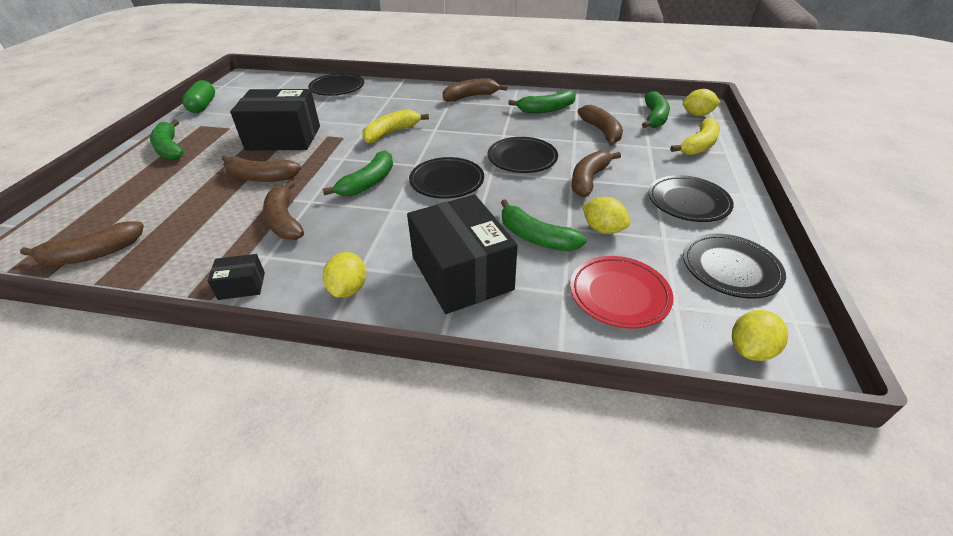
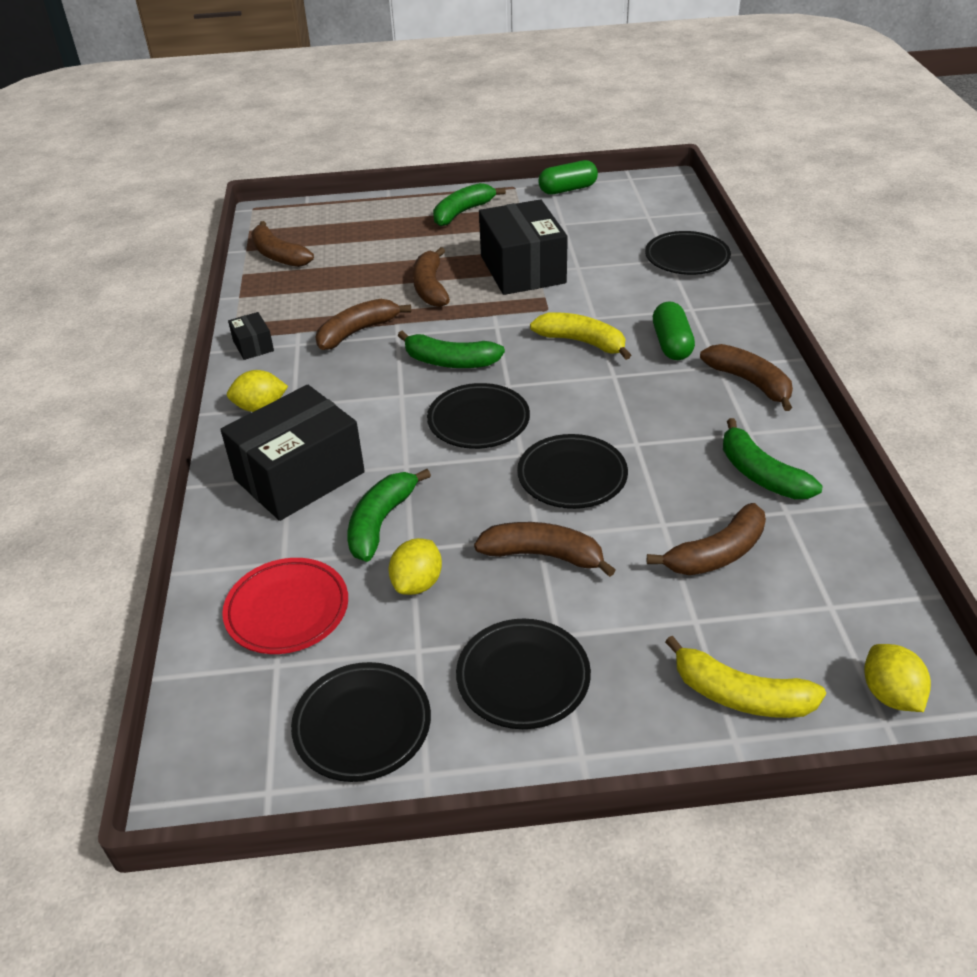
camera: 75 degrees right, 0 degrees up
(418, 108) = (671, 344): none -> green capsule
(654, 117) = (826, 624): green banana -> none
(750, 349) = (211, 737): yellow lemon -> none

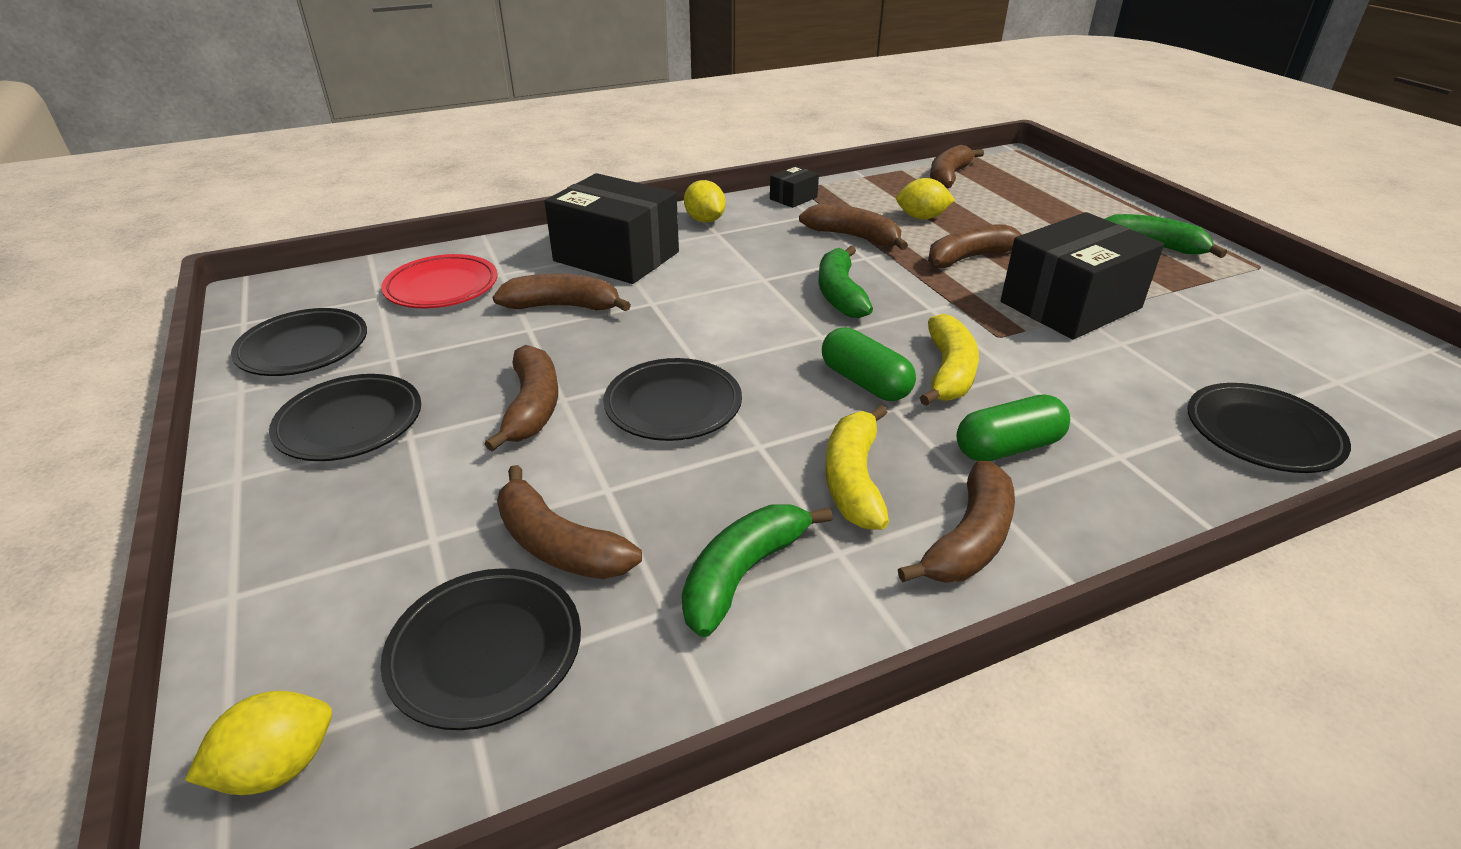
camera: 70 degrees right, 5 degrees down
(381, 522) = (563, 306): green banana -> brown banana
(417, 583) = (481, 341): yellow lemon -> yellow lemon (921, 218)
(478, 421) = (744, 329): black plate -> black plate (485, 651)
(567, 189) = (1313, 304): green capsule -> green capsule (865, 382)
(740, 695) = (302, 594): yellow banana -> yellow banana (853, 479)

